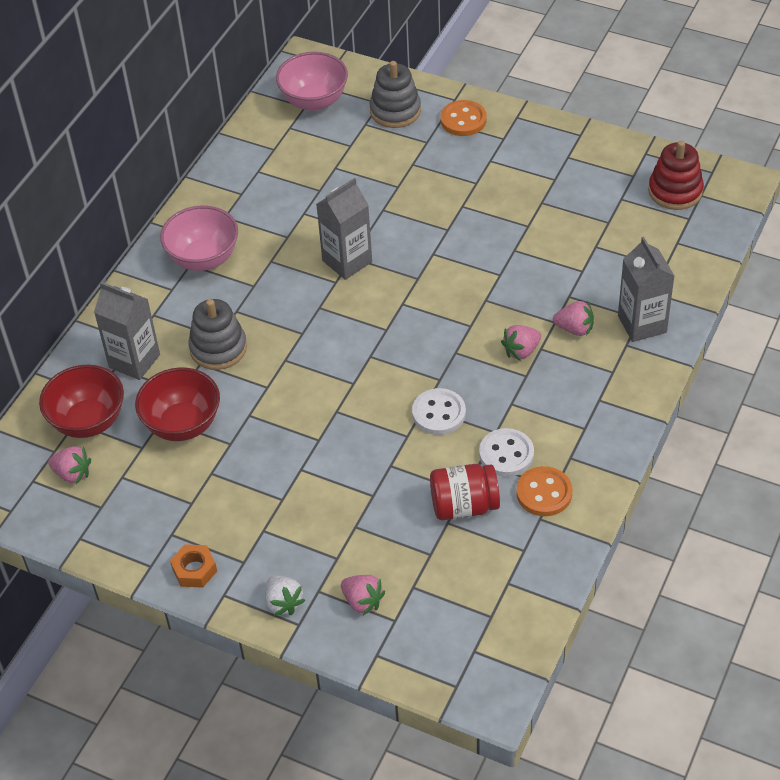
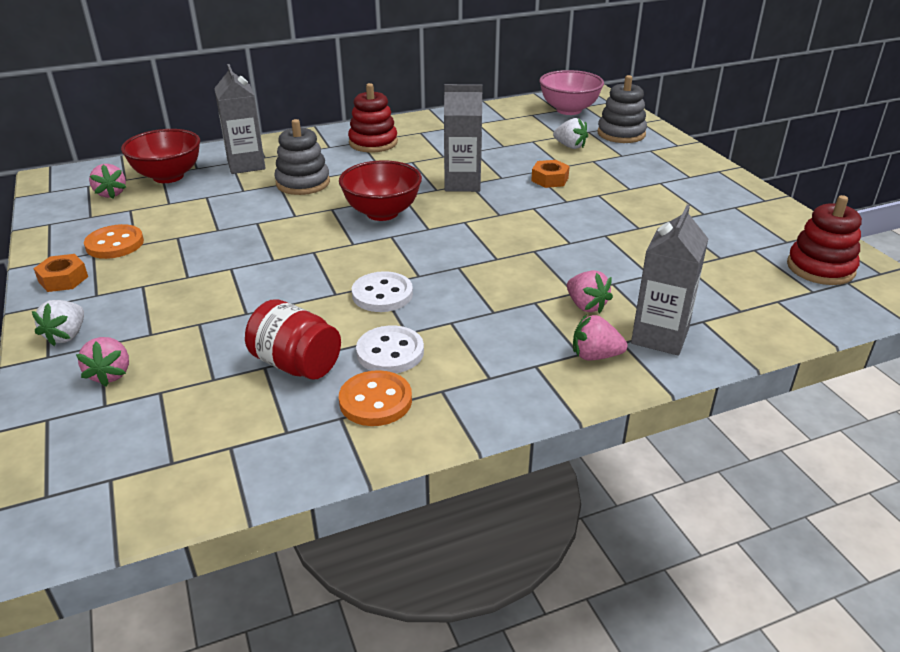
camera: 40 degrees right, 15 degrees down
(182, 424) = (211, 205): red bowl -> red bowl (382, 213)
(203, 258) = (373, 143): pink bowl -> red stacking toy
(374, 155) = (570, 146): none -> white strawberry
(407, 211) = (549, 179): none -> orange nut
(463, 120) = (669, 156): orange button -> orange button (115, 244)
(521, 351) = (514, 294): pink strawberry -> pink strawberry (595, 356)

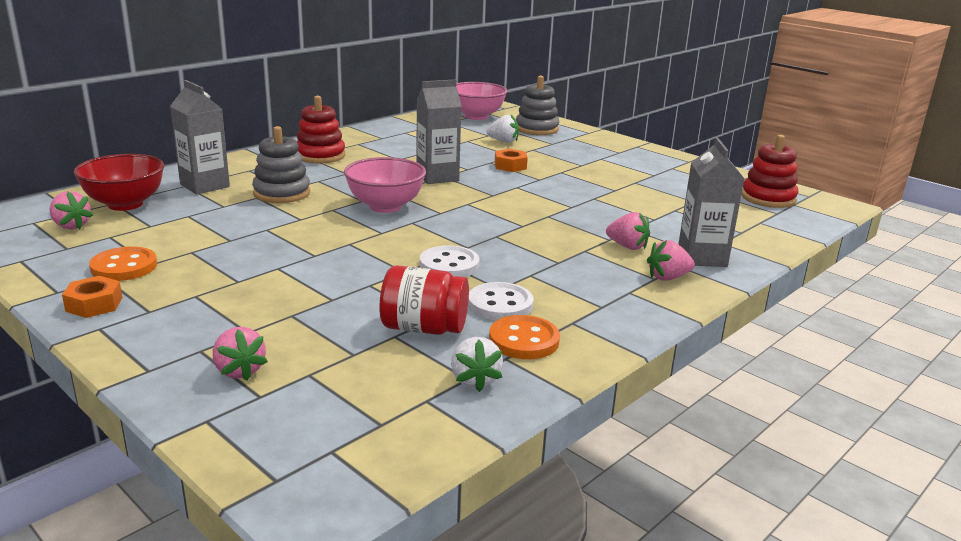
camera: 25 degrees left, 10 degrees down
(67, 335) = (152, 349): white strawberry -> white strawberry (474, 380)
(382, 213) = (385, 206): red bowl -> pink bowl

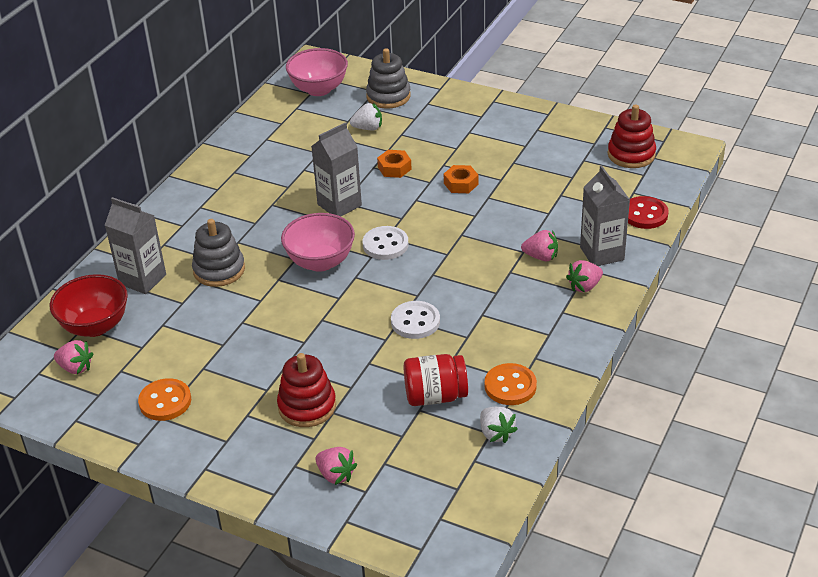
camera: 15 degrees left, 15 degrees up
(94, 304) = (179, 447): orange nut -> orange nut (461, 184)
(320, 155) = (212, 202): red stacking toy -> red stacking toy (307, 406)
(500, 304) = (476, 354): white button -> white button (385, 245)
(767, 239) = (645, 214): none -> red button

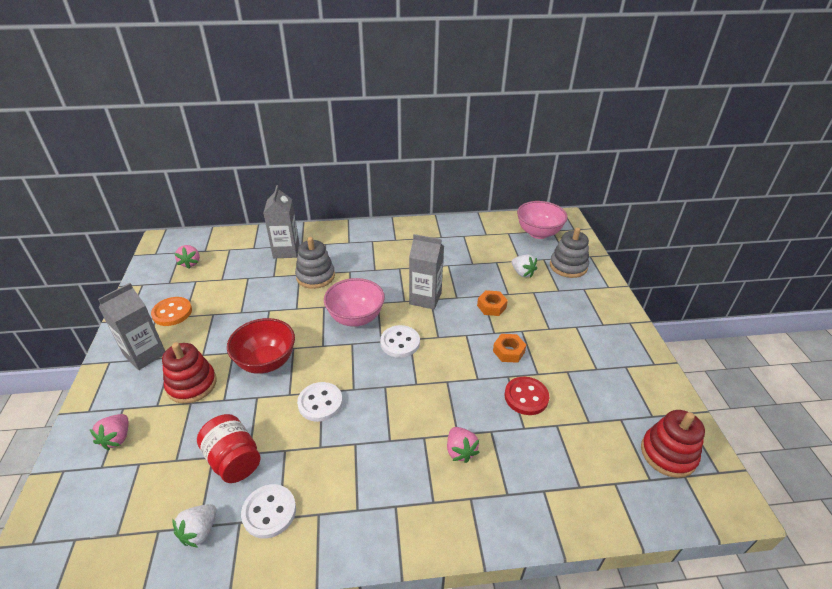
camera: 55 degrees right, 0 degrees up
(95, 326) = (232, 253): red bowl -> red bowl (266, 362)
(510, 386) = (269, 512): orange button -> white button
(584, 286) = (443, 508): pink strawberry -> none
(602, 253) = (502, 499): grey carton -> grey carton (145, 354)
(645, 214) = (591, 510): red button -> red button (526, 397)

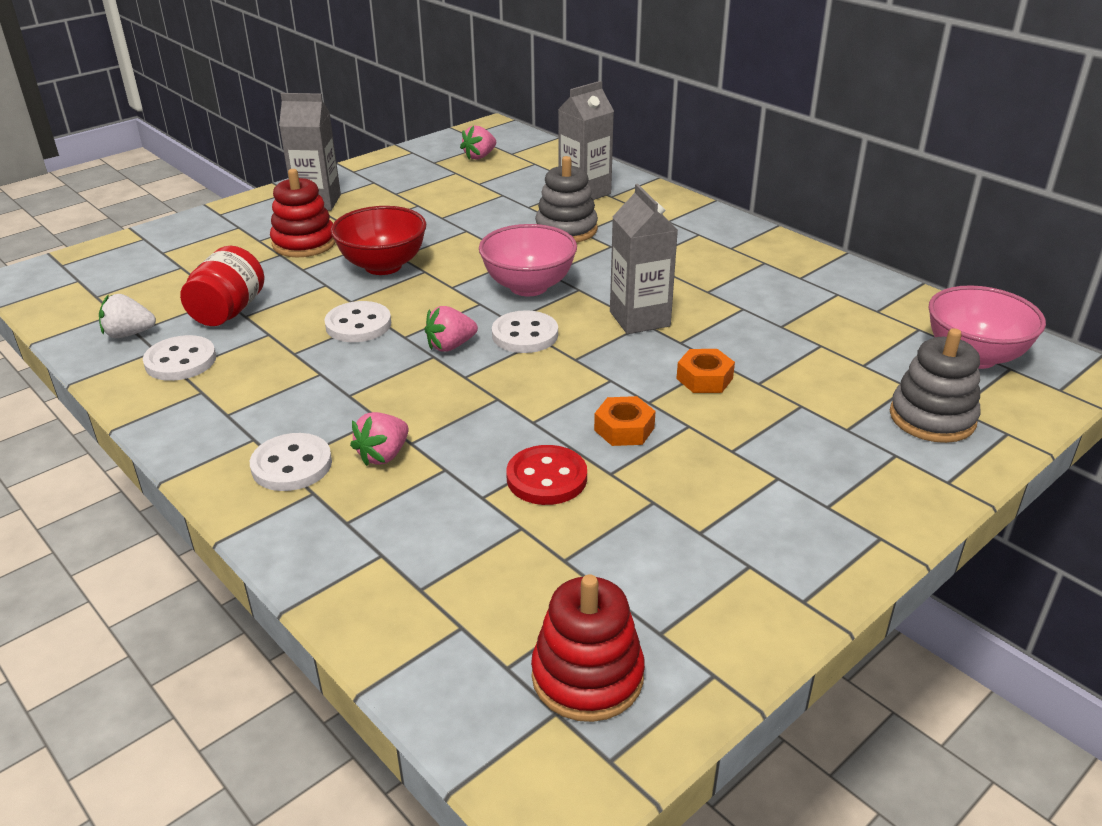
camera: 55 degrees right, 5 degrees down
(117, 438) = (201, 242): pink strawberry -> pink strawberry (450, 346)
(172, 312) = (392, 185): orange button -> none
(437, 497) = (292, 465): none -> white button
(522, 273) = (833, 378): white strawberry -> none

